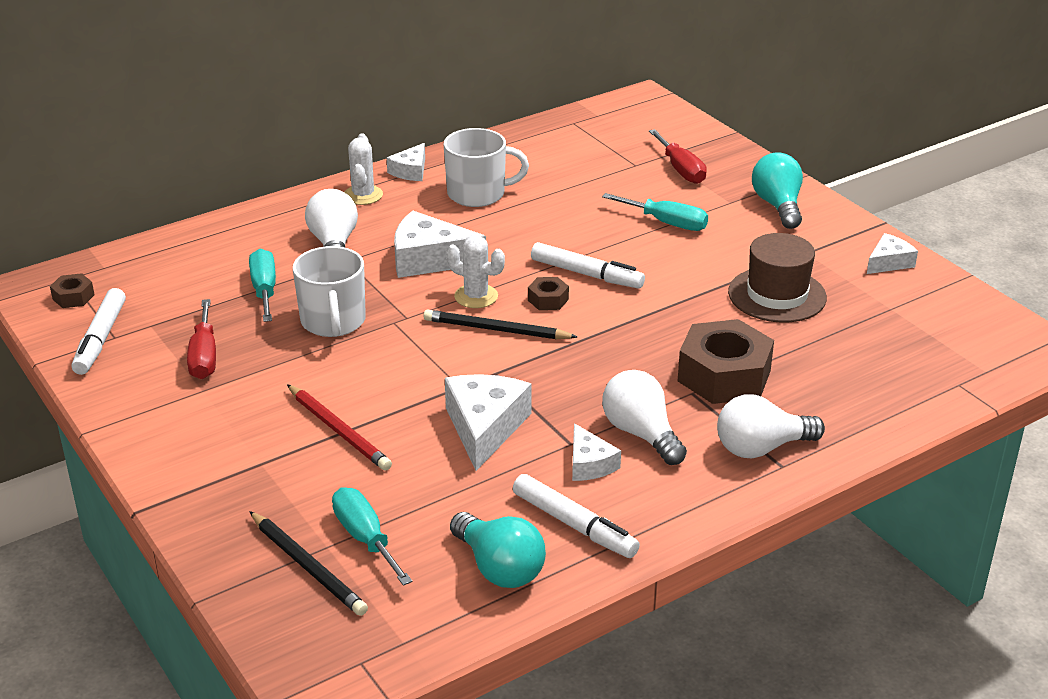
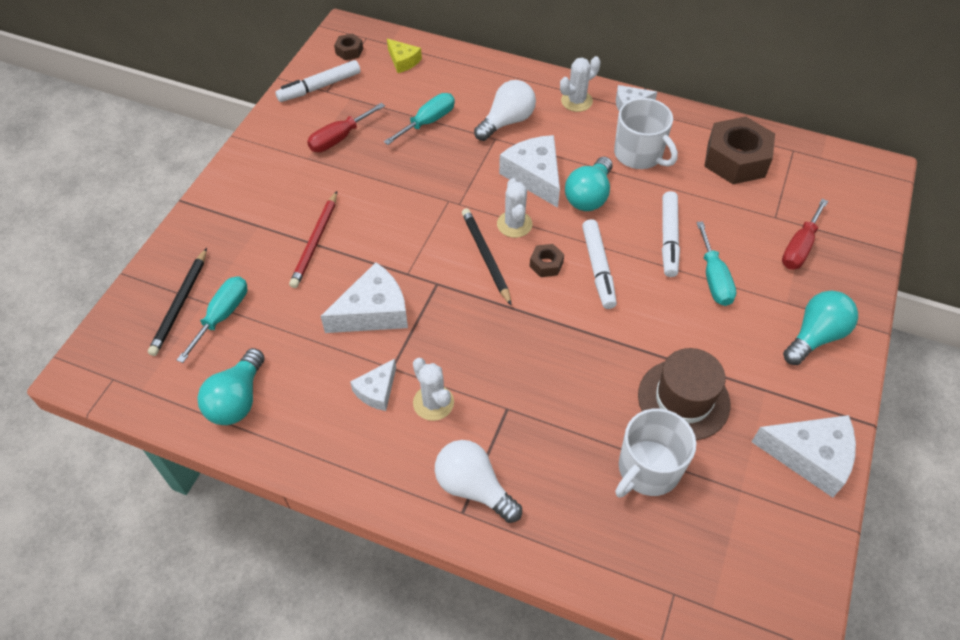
camera: 55 degrees right, 20 degrees up
(147, 269) = (403, 61): none -> yellow cheese
(333, 321) = (423, 172): white mug -> white mug (647, 469)
(494, 241) = (589, 196): none -> turquoise light bulb
(574, 525) = (306, 417): white marker -> white marker (669, 238)
(641, 434) = (433, 403): white light bulb -> white cactus
(724, 376) = (544, 418): brown nut -> brown nut (736, 160)
(889, 262) = (810, 456): white cheese -> white cheese, size x1.73

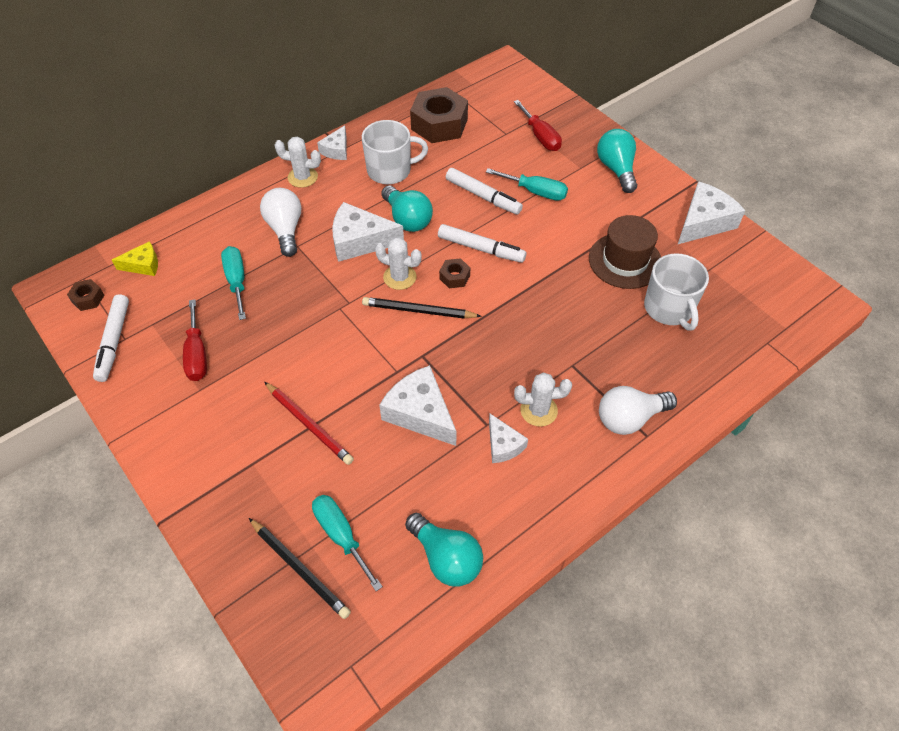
camera: 60 degrees left, 0 degrees up
(373, 311) = (420, 413): white cheese -> white cheese turned 45 degrees counterclockwise
(576, 101) = (302, 177): white cactus -> white cactus turned 75 degrees counterclockwise

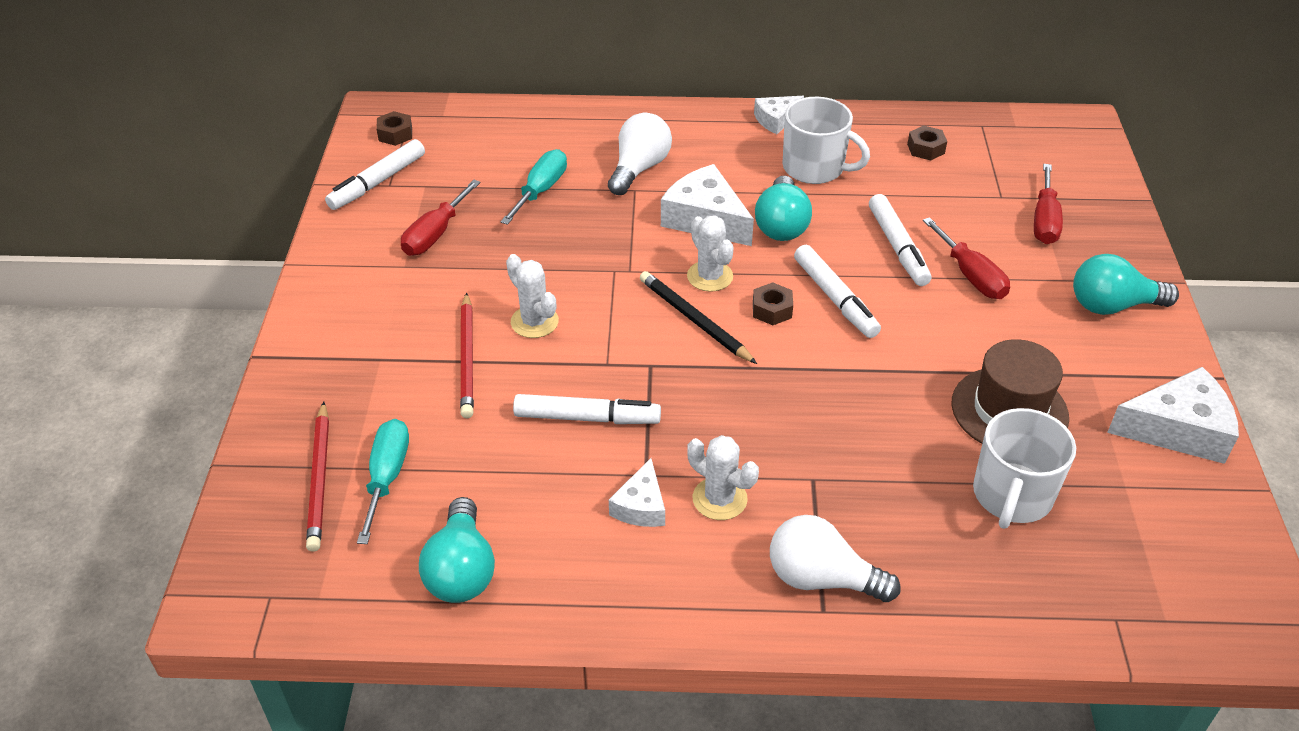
camera: 40 degrees right, 10 degrees down
(143, 265) = (472, 131): yellow cheese -> none
(299, 569) = (319, 478): black pencil -> red pencil
(302, 177) = (710, 128): white cactus -> white cactus (534, 322)
(420, 413) = (587, 418): white cheese -> white marker
(439, 124) = (925, 149): brown nut -> brown nut, size x0.45
(535, 192) = (971, 275): turquoise screwdriver -> red screwdriver
(616, 169) = (1112, 306): turquoise light bulb -> turquoise light bulb turned 120 degrees counterclockwise

